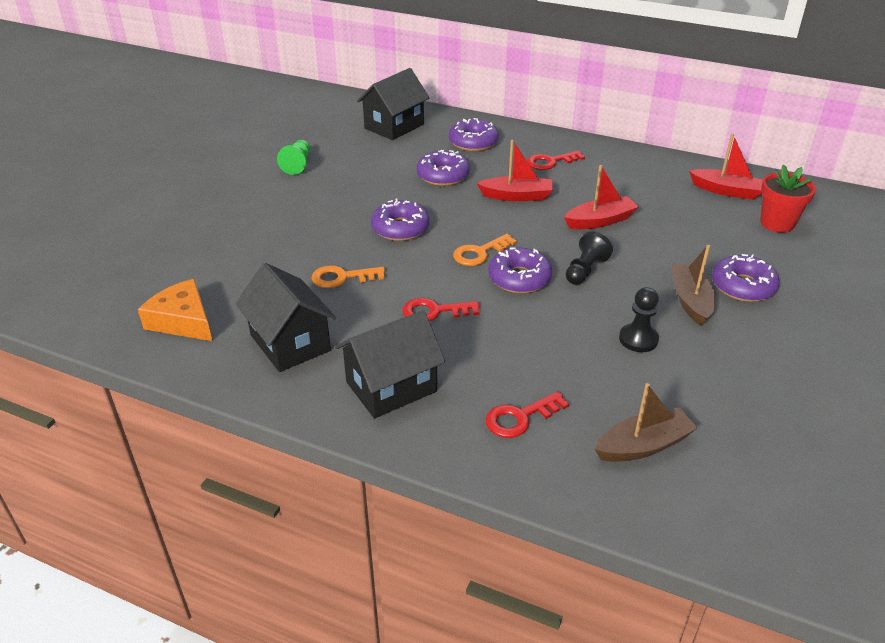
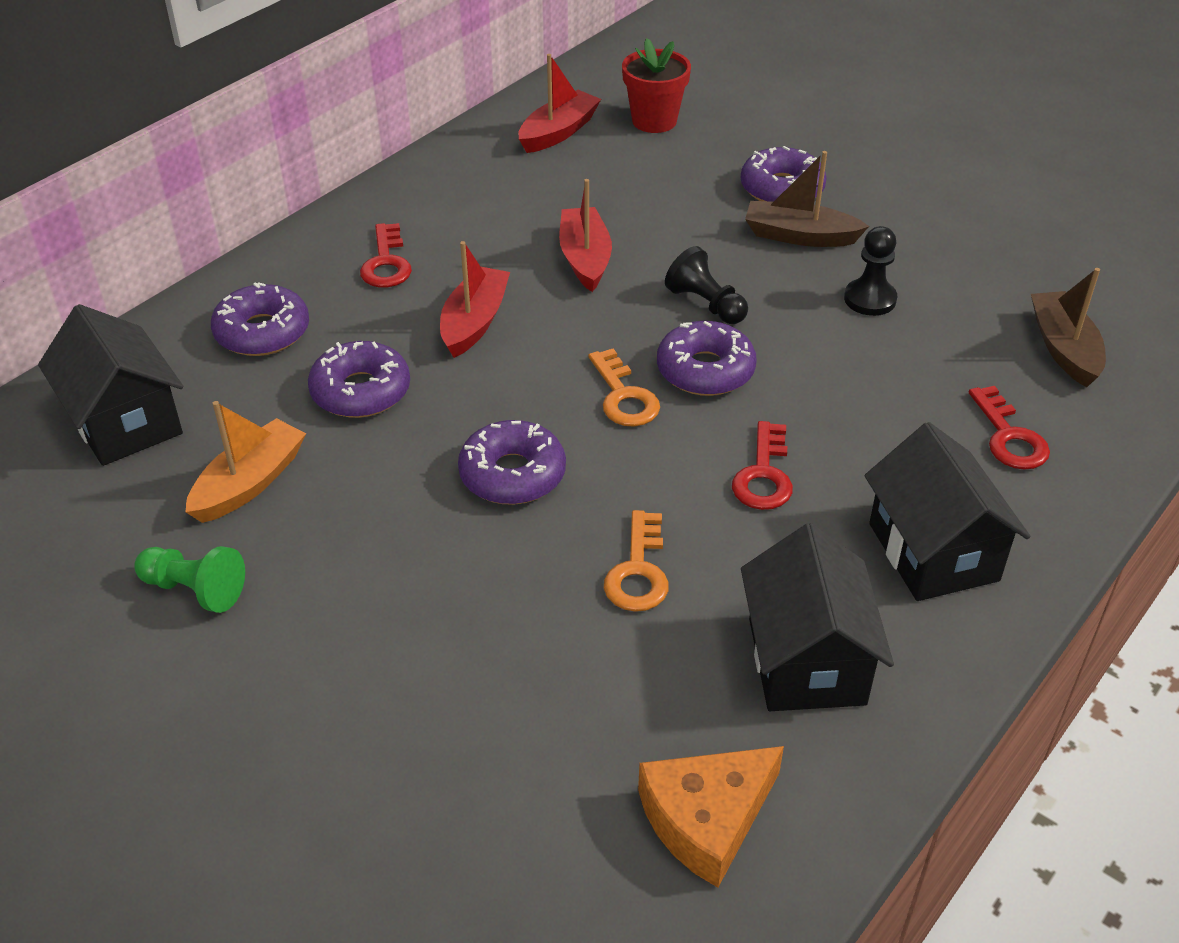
camera: 75 degrees left, 5 degrees up
(290, 343) = (806, 661): black house -> black house turned 75 degrees counterclockwise
(366, 162) = (249, 483): none -> orange boat

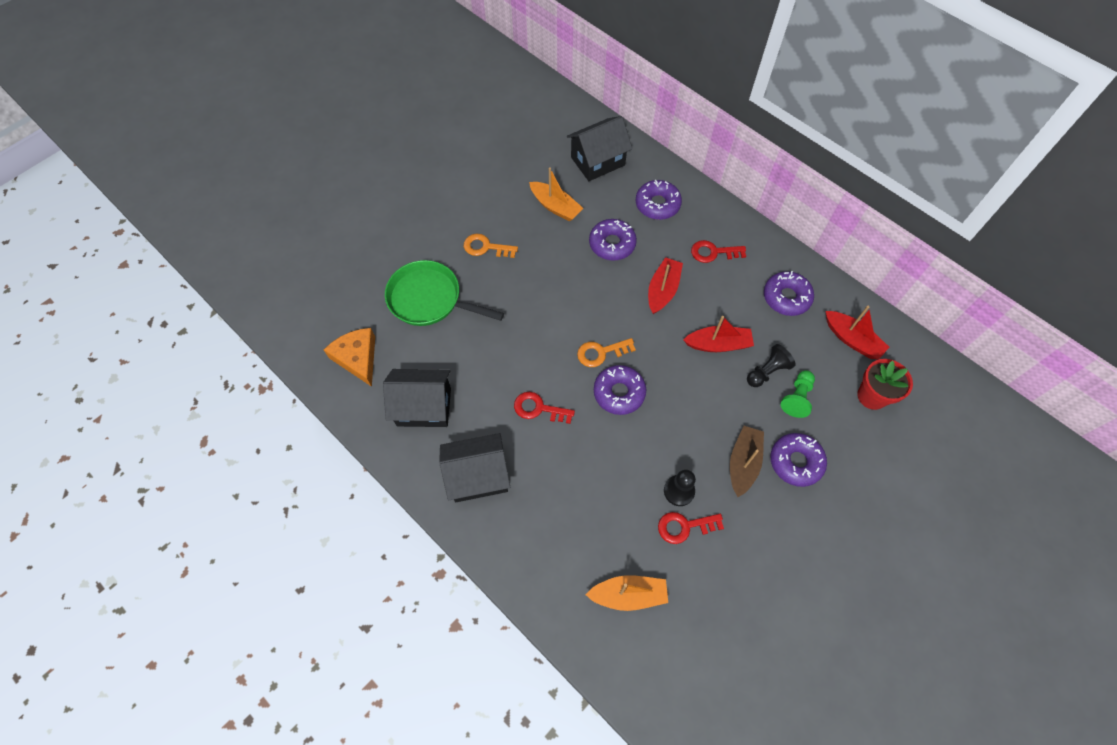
camera: 95 degrees right, 20 degrees up
(194, 590) = (498, 193): green pawn -> green pawn (797, 398)
(474, 322) = (662, 290): red boat -> red boat turned 90 degrees counterclockwise
(512, 474) = (550, 302): purple donut -> purple donut (786, 297)
(518, 690) = (429, 299): none -> green pan
(638, 571) = (484, 347): orange key -> orange key (486, 247)
(706, 304) = (675, 401): black pawn -> black pawn (767, 372)
(1009, 437) = (555, 537): red key -> red key (684, 526)
(1064, 348) = (628, 595): brown boat -> orange boat

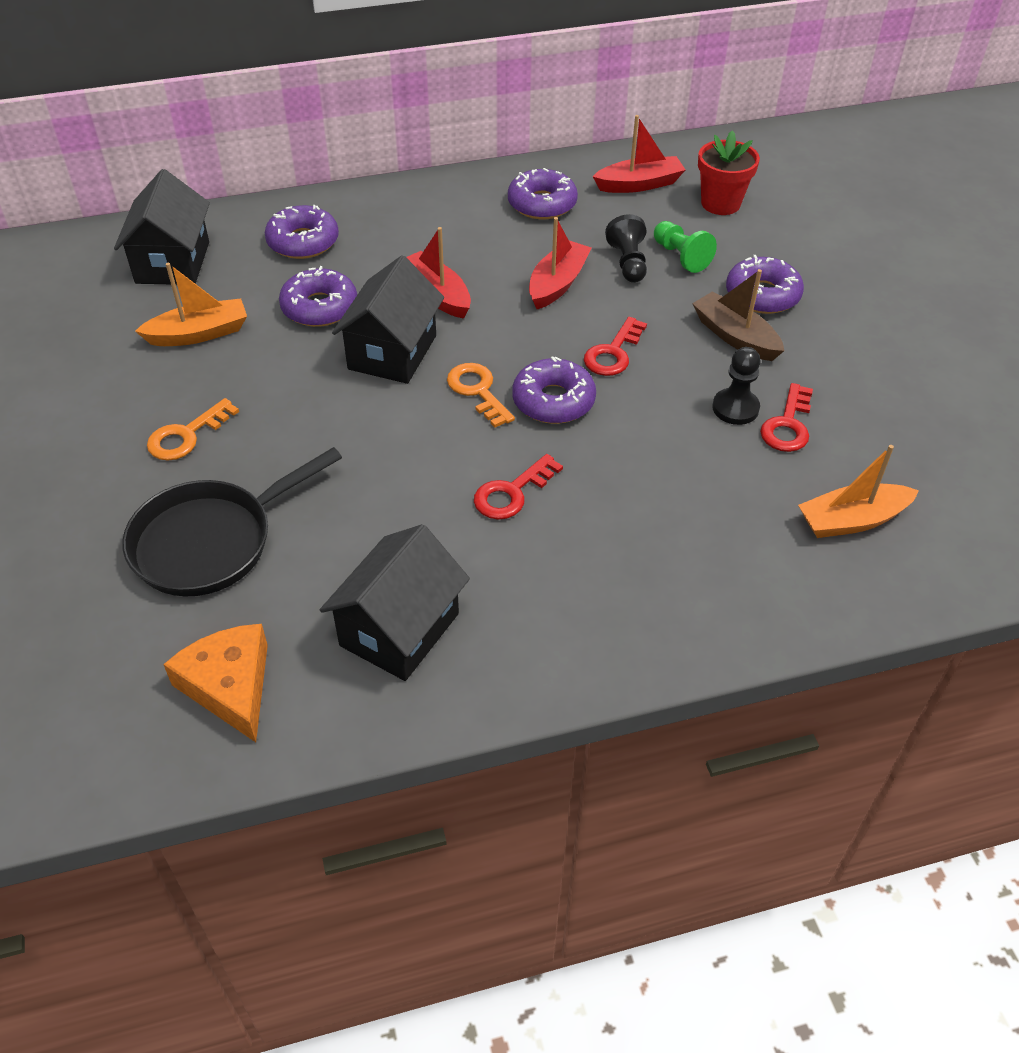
camera: 60 degrees left, 15 degrees down
(357, 358) = (230, 686): orange cheese -> orange cheese turned 60 degrees clockwise
(429, 299) = (210, 542): green pan -> black pan
(478, 476) = (569, 610): black house -> black house (392, 352)
(601, 352) = (478, 391): orange key -> orange key turned 135 degrees clockwise
(628, 595) = (852, 520): orange boat -> orange boat turned 135 degrees counterclockwise
(713, 252) = (424, 229): red key -> red key (613, 353)

